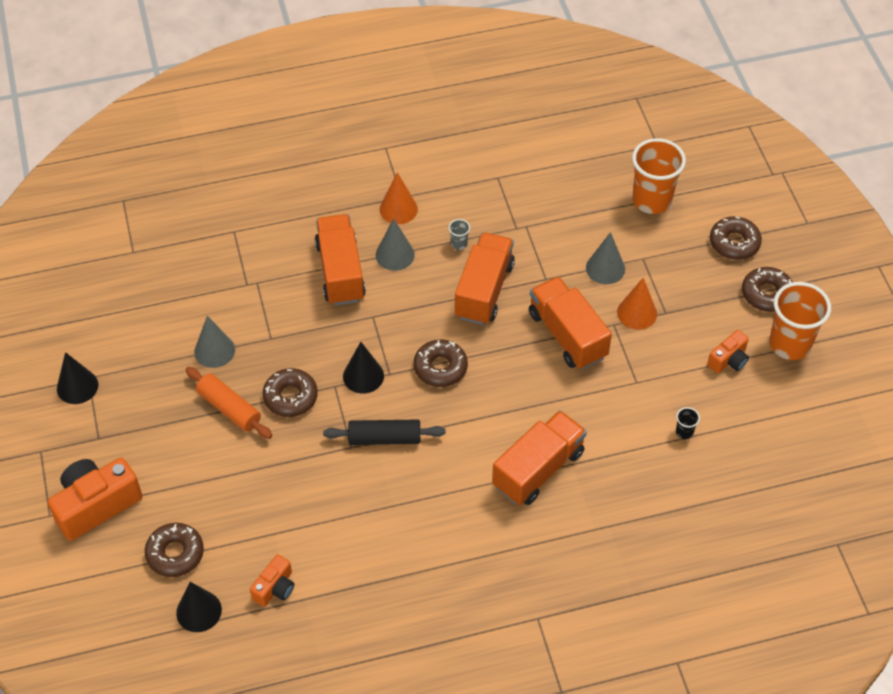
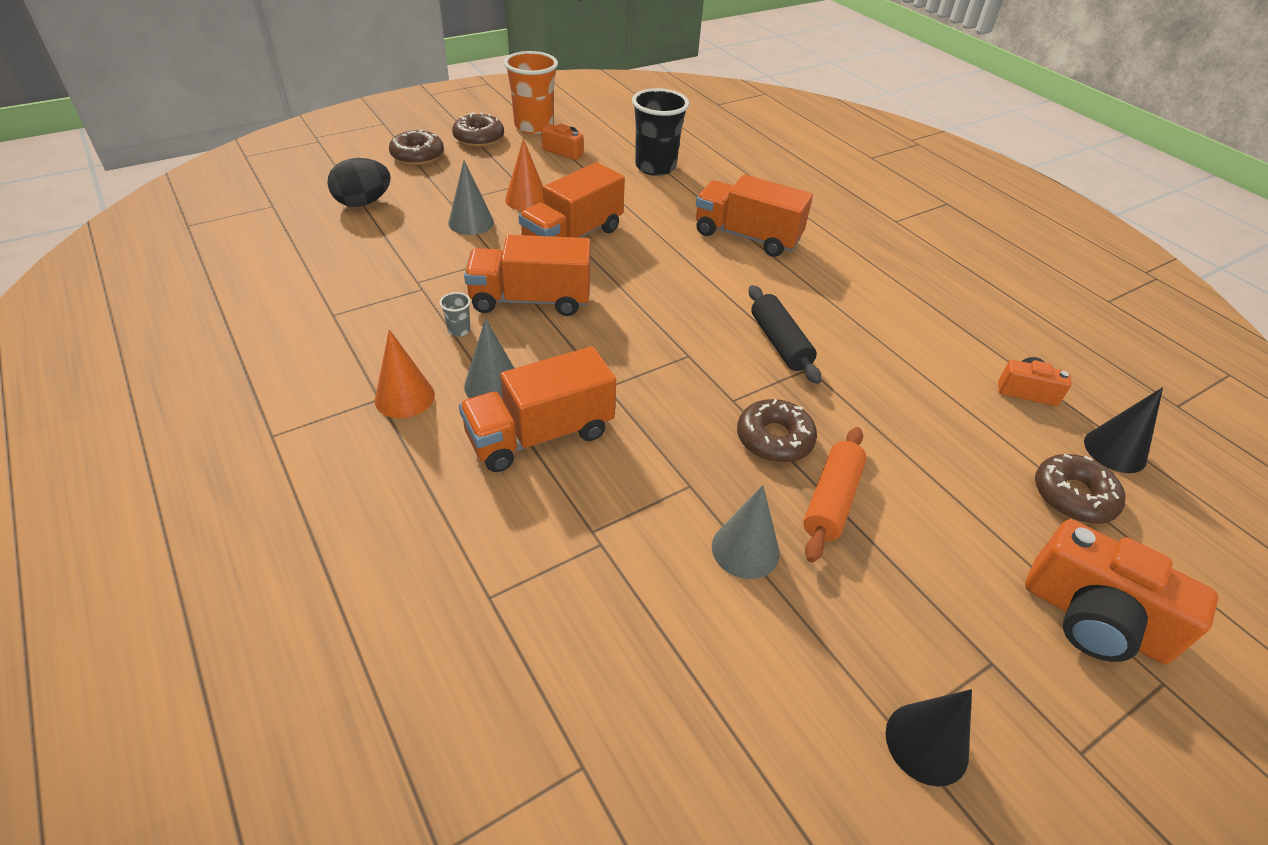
camera: 110 degrees left, 10 degrees down
(363, 376) = (704, 377): black cone -> none
(440, 368) = (659, 316): brown donut -> none
(652, 200) = (363, 202): orange cup -> black egg
(684, 432) = (655, 167): black cup -> black cup, size x2.46

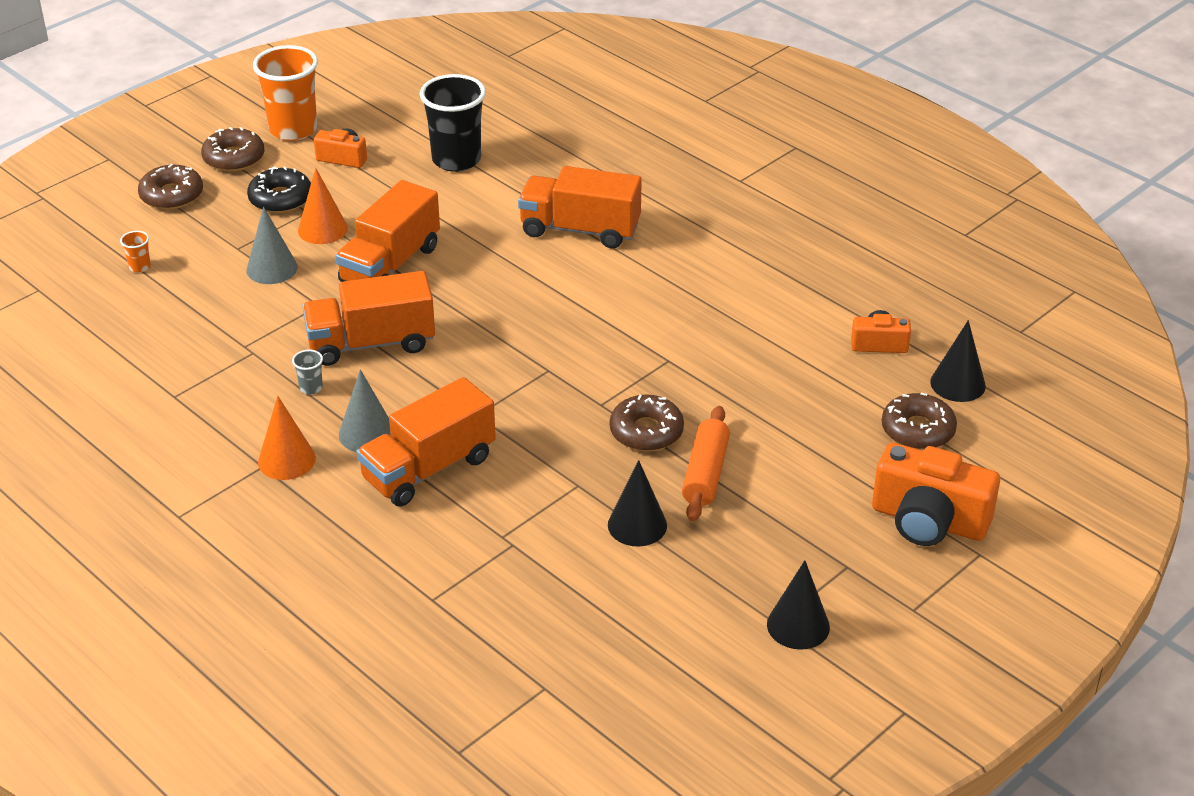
camera: 10 degrees left, 5 degrees down
(363, 202) = (140, 267): black egg -> orange cup
(502, 172) = (280, 199): none -> black donut
(745, 549) = (637, 525): grey cone -> black cone
(780, 343) = (636, 341): black rolling pin -> none

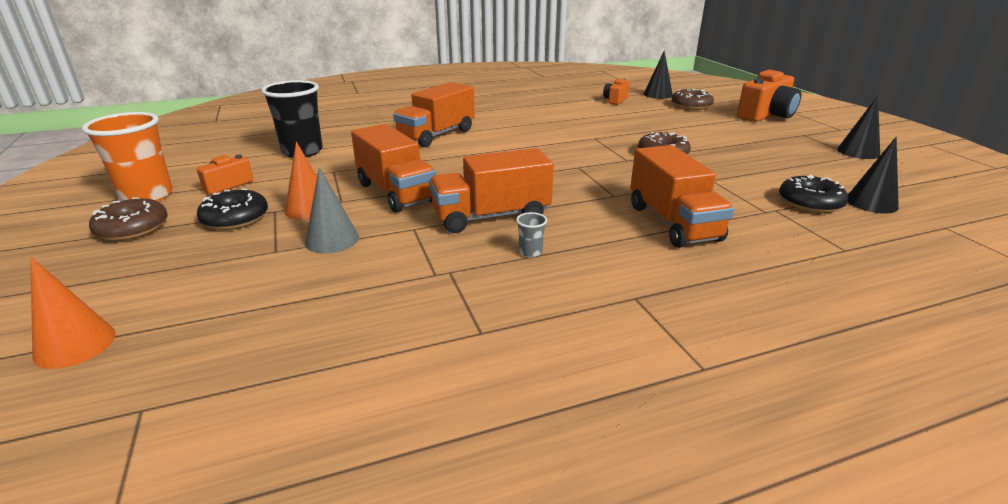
camera: 65 degrees left, 10 degrees down
(140, 267) = (218, 314): orange cup -> none
(172, 195) = (127, 271): brown donut -> none
(286, 460) = (632, 282): orange cone -> orange cone (75, 344)
(367, 433) = (613, 239): grey cone -> none
(371, 343) = (491, 216): orange truck -> orange truck turned 60 degrees clockwise
(553, 573) = (810, 202): none -> black donut
(637, 525) = (759, 171): black cone -> black cone (871, 203)
(705, 474) = (711, 148): orange rolling pin -> none

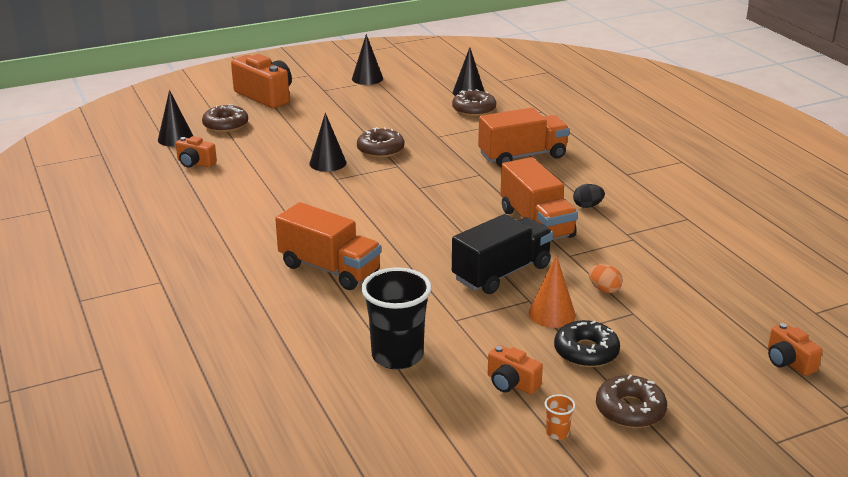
camera: 95 degrees left, 0 degrees up
(75, 344) = (788, 362): orange cone -> orange camera
(147, 196) = (557, 433): orange cup -> orange cup, size x0.41
(332, 240) = (604, 289): grey cone -> orange egg
(396, 192) = (502, 273): orange truck -> black truck
(530, 252) = (587, 206): grey cup -> black egg
(626, 135) = (327, 163): none -> black cone
(810, 202) = (474, 109): black donut -> brown donut

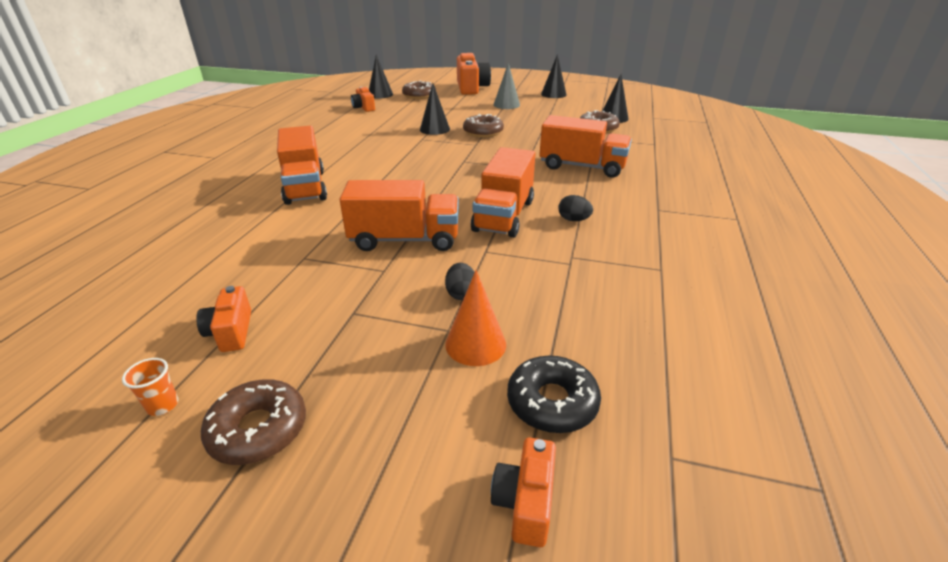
camera: 40 degrees right, 5 degrees up
(344, 108) = (506, 105): none -> grey cone
(397, 356) = (215, 262): black cup -> none
(502, 273) = (405, 239): black truck -> orange truck
(552, 314) = (378, 291): orange cone -> orange cone (475, 344)
(586, 352) = (338, 341): black donut -> black donut (552, 402)
(604, 289) = (461, 294): orange egg -> black egg

